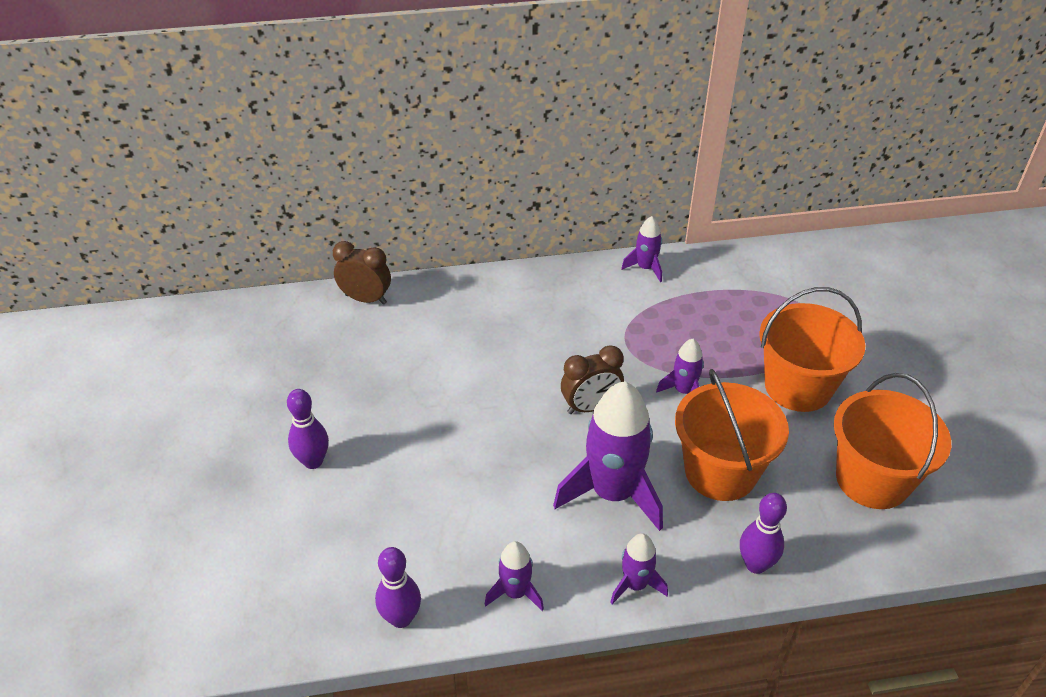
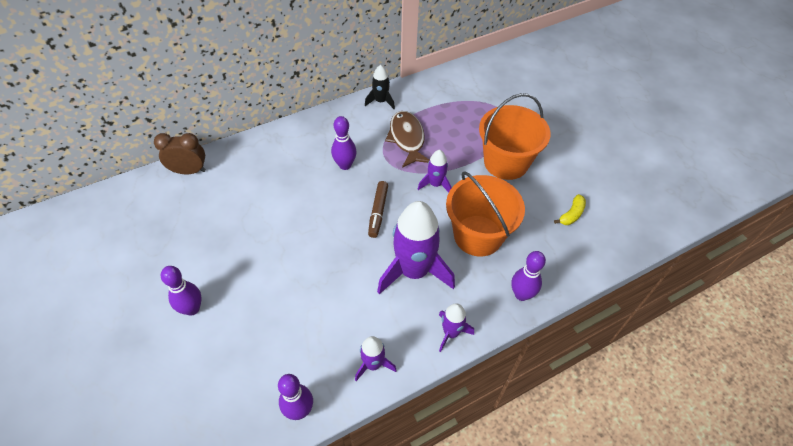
camera: 20 degrees left, 10 degrees up
(567, 338) = (345, 165): none -> purple bowling pin
(590, 407) = (378, 212): brown clock -> brown marker
(645, 268) = (381, 101): purple rocket -> black rocket
(665, 324) = (407, 139): none -> brown fish
(872, 479) = (571, 214): orange bucket -> yellow banana

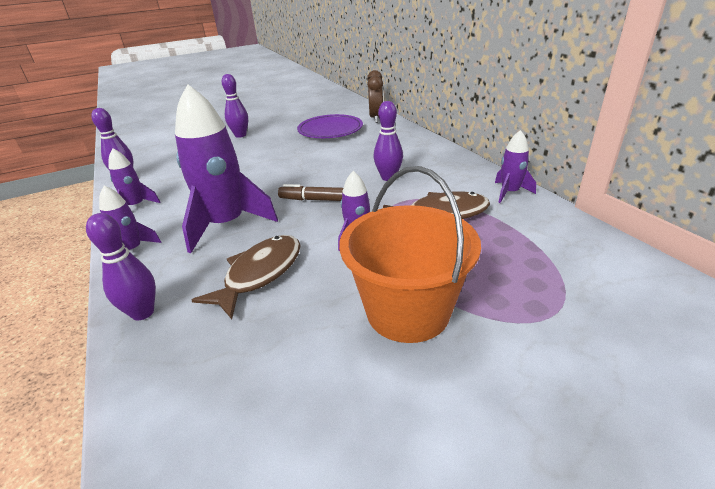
camera: 95 degrees right, 20 degrees down
(212, 212) = (330, 130): none -> purple plate
(381, 101) = (510, 192): black rocket -> purple rocket
(478, 235) = (260, 274): orange bucket -> brown fish
(571, 214) = (270, 401): yellow banana -> none

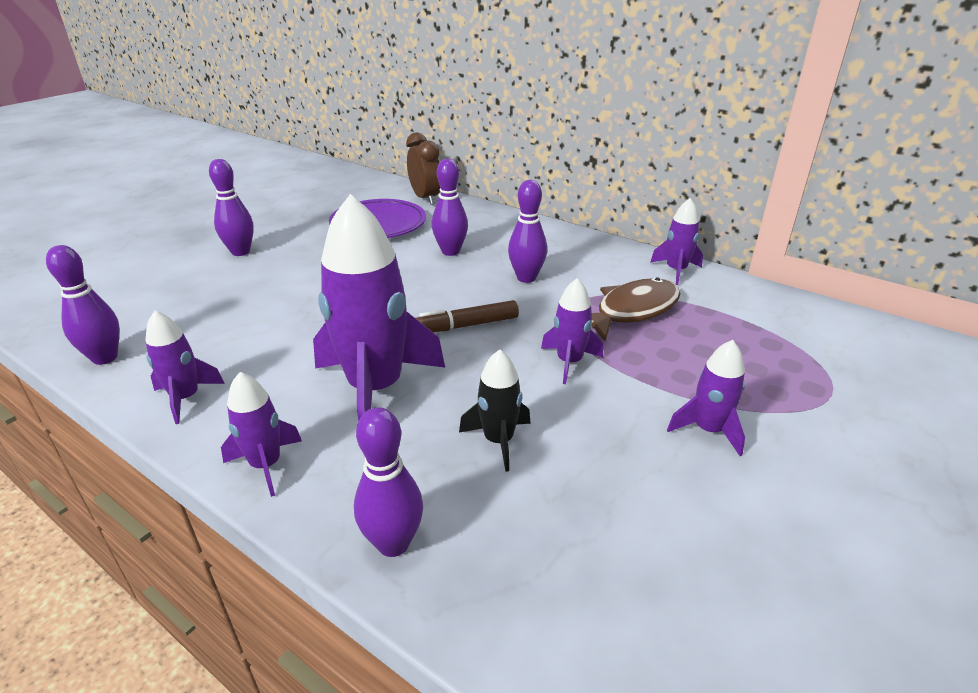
camera: 30 degrees left, 0 degrees up
(260, 274) = (498, 441): brown fish -> black rocket
(356, 153) = (450, 251): none -> purple bowling pin
(407, 311) = (708, 430): orange bucket -> purple rocket

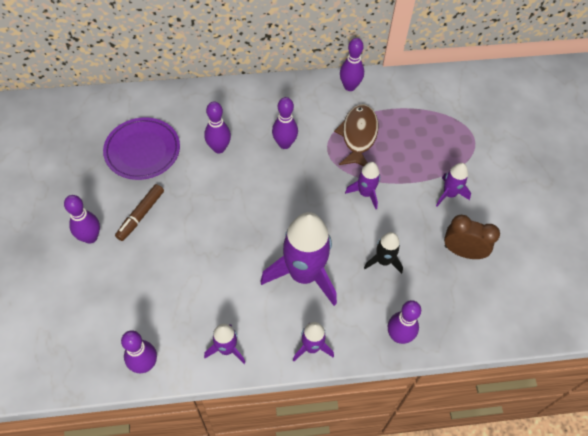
camera: 45 degrees left, 25 degrees up
(425, 198) = (138, 103): brown clock -> brown clock (462, 252)
(466, 325) = (295, 203): brown marker -> brown marker (140, 215)
(676, 271) = (349, 86): purple rocket -> purple bowling pin

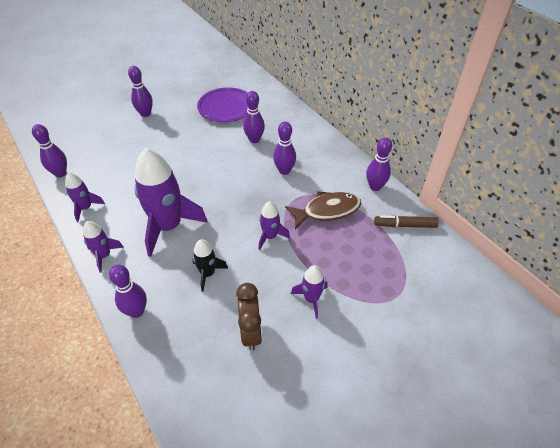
camera: 65 degrees right, 10 degrees down
(140, 215) = (174, 127): brown marker -> brown marker (405, 225)

